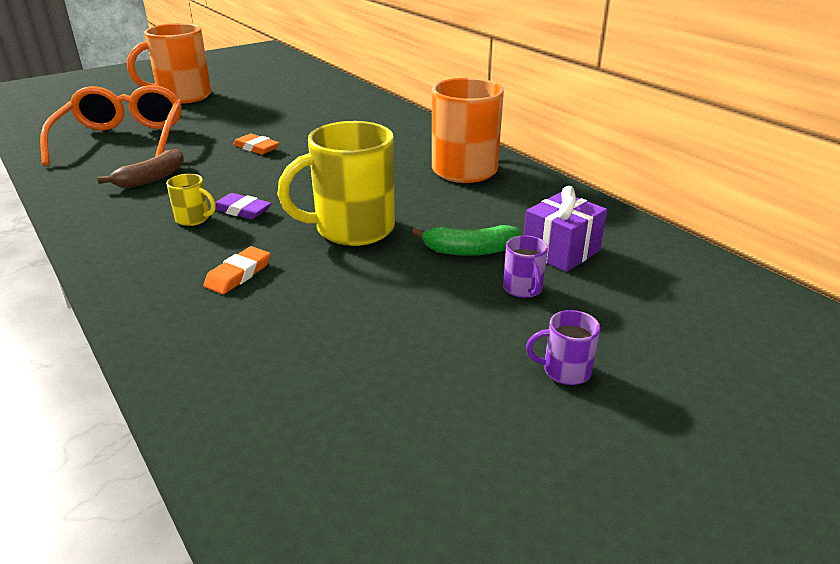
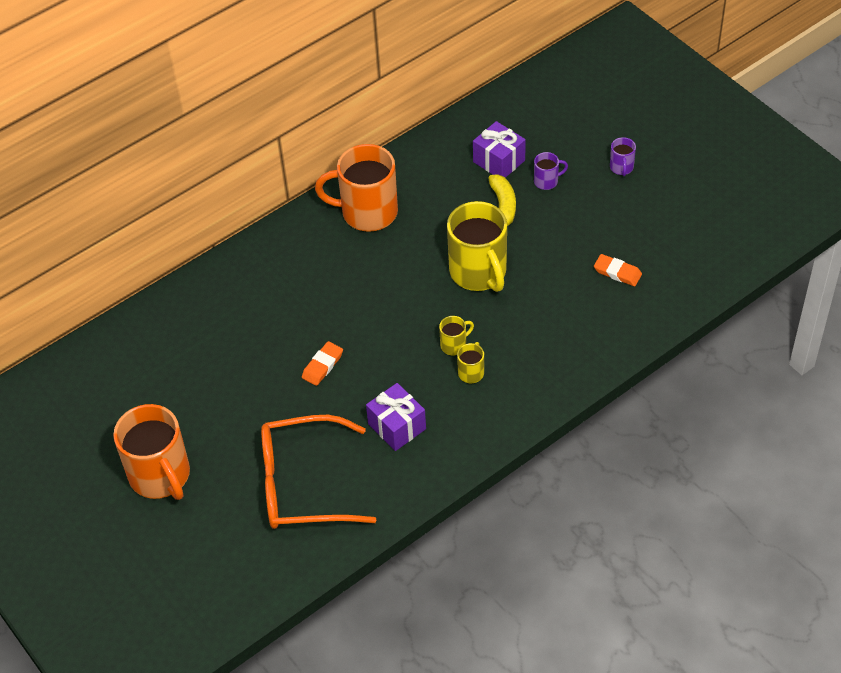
camera: 90 degrees left, 20 degrees up
(151, 178) = (397, 426): brown banana -> purple gift
(238, 274) = (547, 324): orange eraser -> orange eraser (617, 272)
(242, 210) = (454, 345): purple eraser -> yellow mug
(469, 250) = (503, 207): green banana -> yellow banana

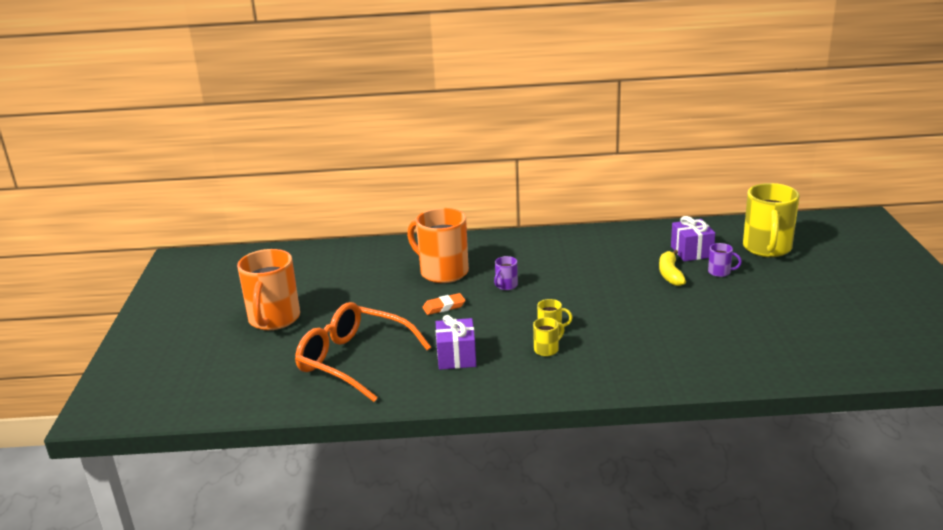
camera: 35 degrees right, 25 degrees down
(367, 212) = (565, 247): orange mug -> orange mug (442, 272)
(479, 272) = (613, 300): yellow mug -> yellow mug (767, 248)
(503, 207) = (670, 274): yellow banana -> yellow banana turned 150 degrees clockwise
(617, 272) = (731, 338): orange eraser -> none
(621, 168) = (792, 284): purple mug -> purple mug (506, 286)

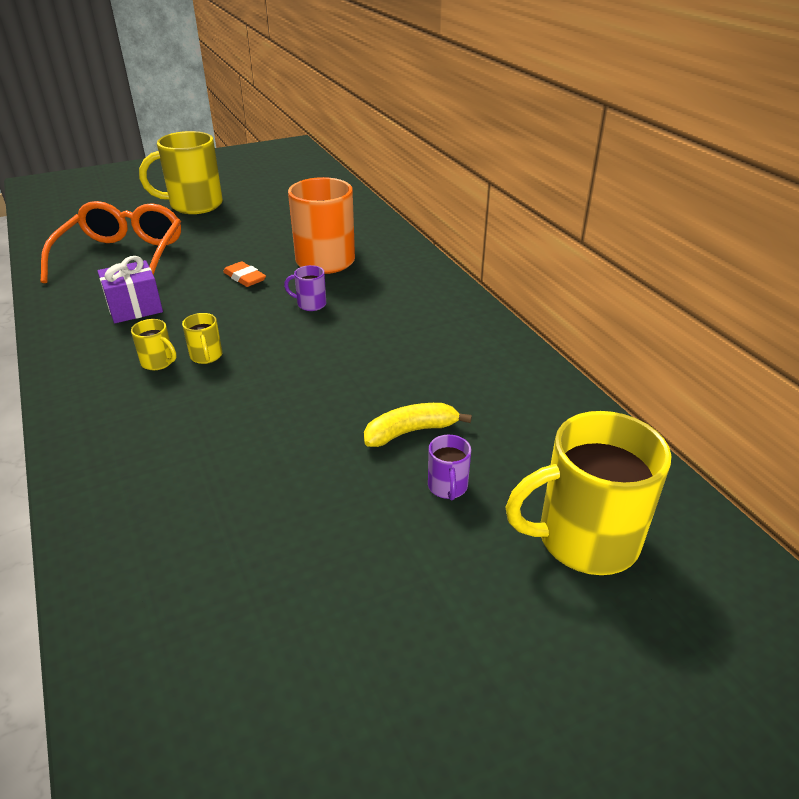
camera: 65 degrees right, 10 degrees up
(274, 319) = (194, 205): orange mug -> yellow mug
(691, 252) = (504, 443): purple gift -> none

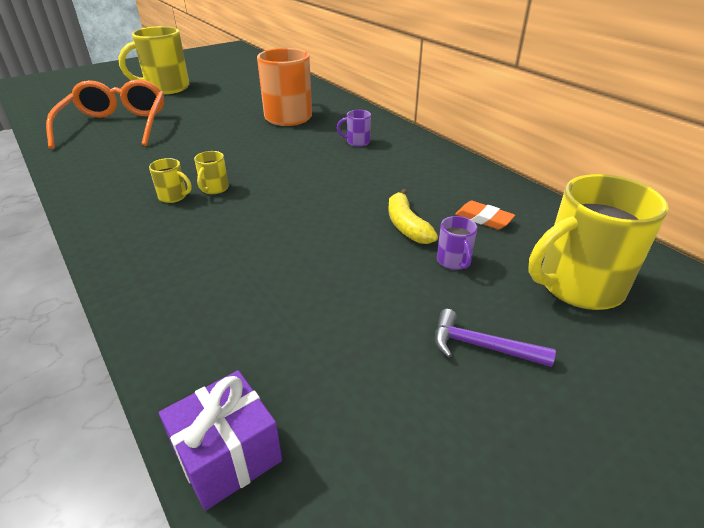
camera: 10 degrees left, 0 degrees up
(134, 308) = (139, 160): purple gift -> purple gift (228, 455)
(206, 356) = (214, 189): yellow mug -> yellow mug turned 45 degrees clockwise
(244, 277) = (226, 133): orange eraser -> orange eraser (483, 218)
(310, 304) = (288, 146): purple mug -> purple mug (357, 142)
(411, 431) = (406, 225): yellow banana -> yellow banana turned 75 degrees counterclockwise
(434, 600) = (481, 346): none -> purple hammer

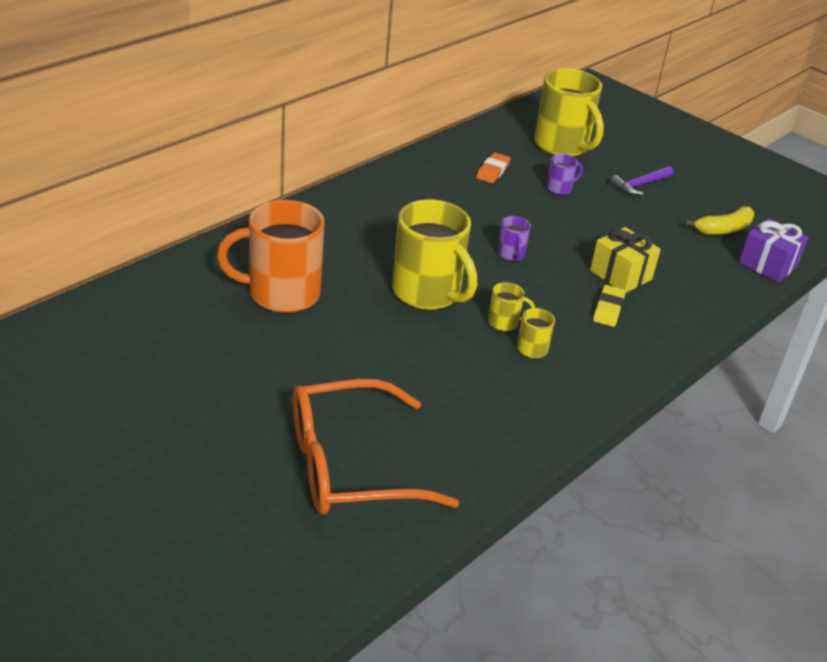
camera: 105 degrees left, 0 degrees up
(166, 88) = (153, 459): yellow mug -> yellow mug (428, 293)
(202, 249) = (608, 309): none -> yellow eraser
(257, 271) = (620, 275): none -> yellow gift
(357, 142) = (355, 235): purple mug -> purple mug (511, 254)
(406, 225) = (520, 207): yellow banana -> yellow banana (723, 229)
(481, 346) = (640, 185): purple hammer -> purple hammer turned 45 degrees clockwise

